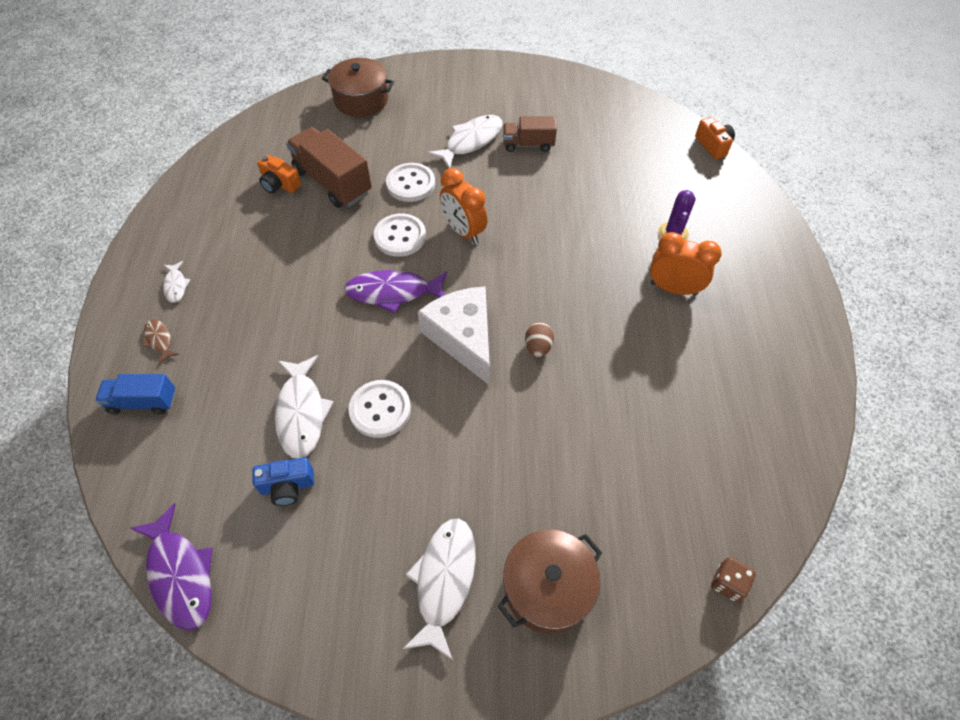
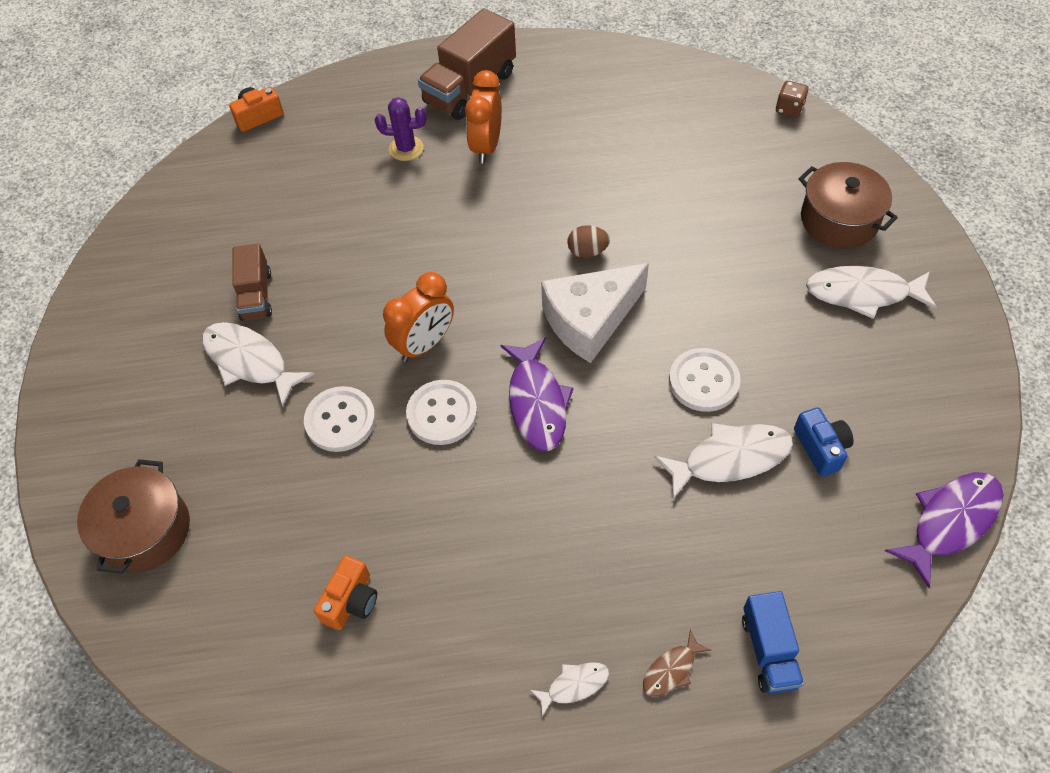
camera: 95 degrees left, 0 degrees up
(333, 182) = (342, 524): brown truck -> brown truck (470, 88)

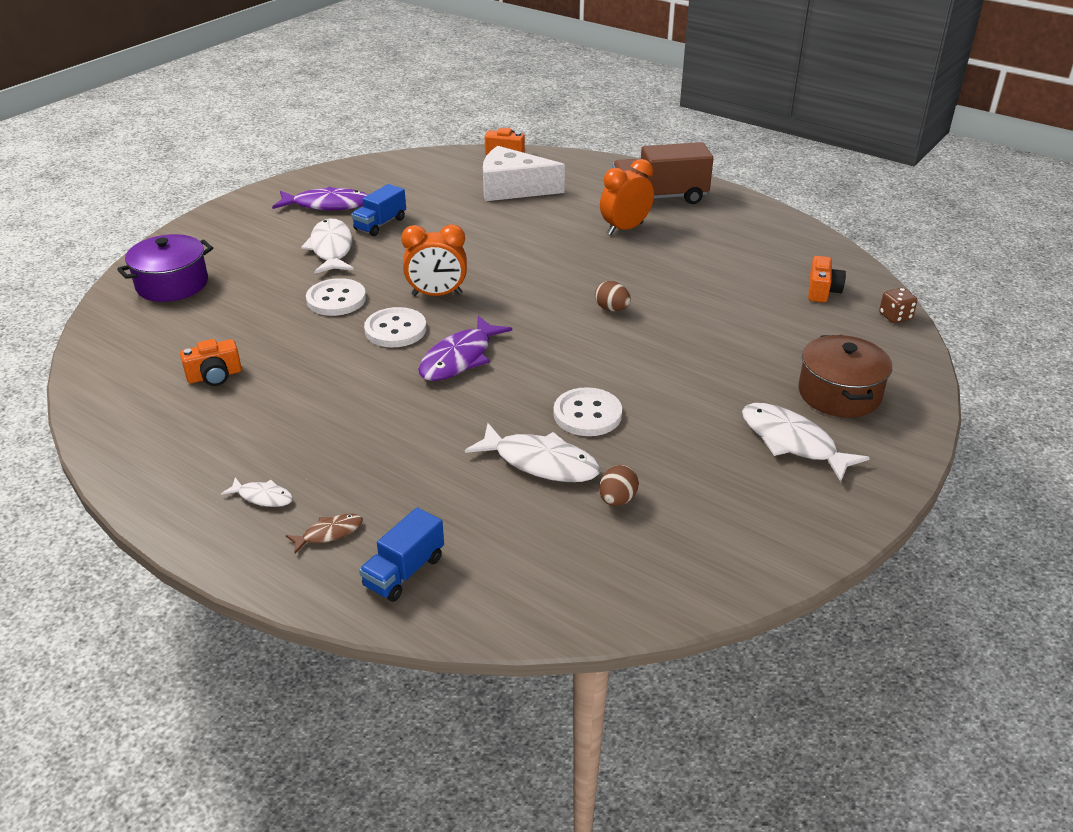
camera: 40 degrees right, 20 degrees down
(145, 530) = (172, 284): brown pot -> purple pot
(256, 295) = (380, 224): brown truck -> blue truck
(406, 148) = (571, 205): purple cactus -> none
(590, 320) = (558, 341): white cheese -> white cheese (513, 188)
(671, 669) = (329, 533): brown fish -> brown fish turned 150 degrees clockwise
(713, 116) = (822, 291): none -> orange camera
(821, 448) = (617, 500): blue camera -> brown egg
(950, 522) = (654, 605): purple fish -> purple fish (327, 205)

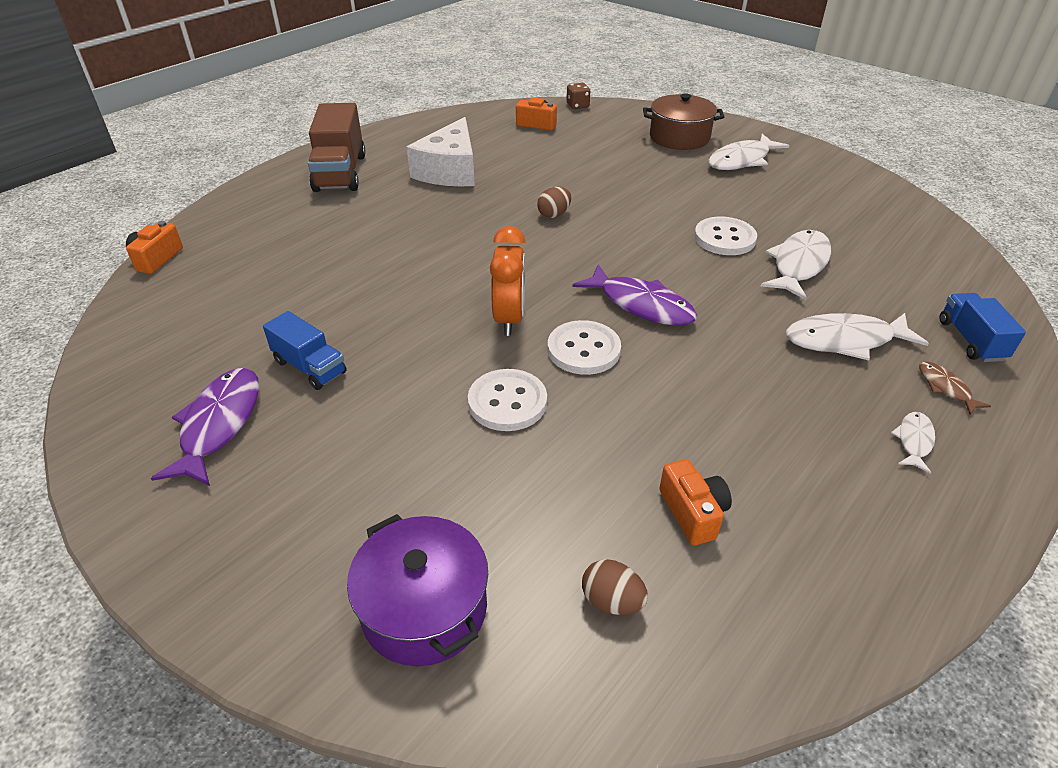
camera: 85 degrees left, 5 degrees up
(331, 249) = (365, 413): white fish -> white fish (845, 340)
(404, 572) = (970, 340): blue truck -> blue truck turned 135 degrees counterclockwise
(513, 188) = (265, 258): white cheese -> white cheese (450, 171)
(617, 500) = (833, 233): brown egg -> brown egg (612, 601)
(625, 229) = (399, 196): orange clock -> none

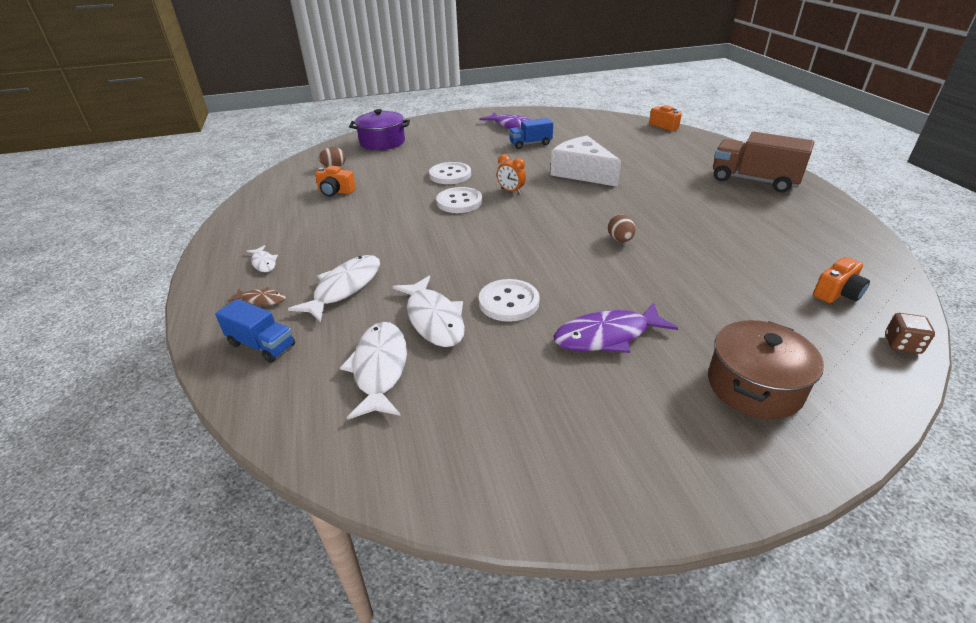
camera: 125 degrees right, 5 degrees down
(450, 171) = (733, 219): white cheese -> white cheese (582, 172)
(509, 319) = (511, 191): orange clock -> orange clock, size x0.62
(641, 305) = (474, 232): purple fish -> purple fish (607, 336)
(742, 160) = (654, 405): white fish -> white fish (379, 368)

